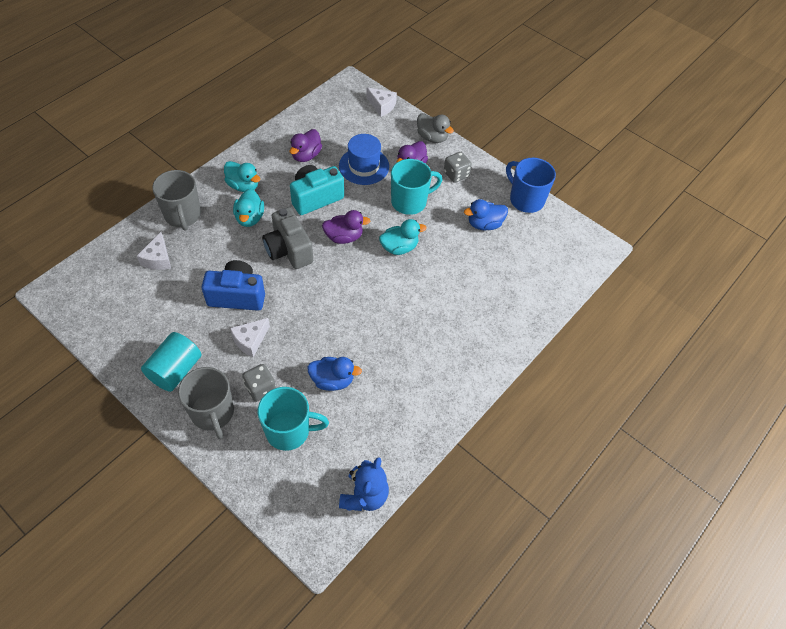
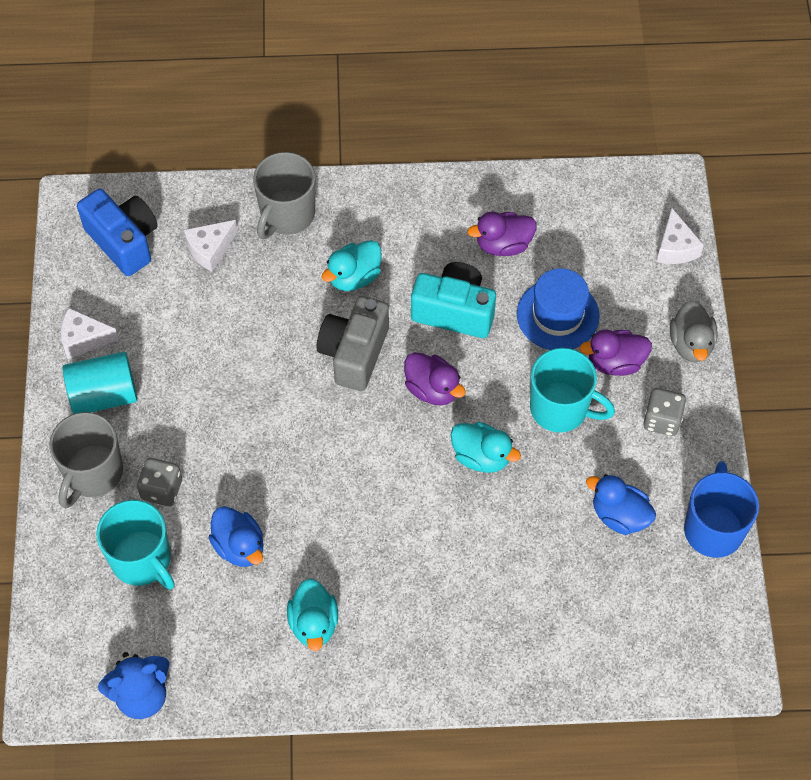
camera: 50 degrees right, 5 degrees up
(237, 295) = (245, 363): blue camera -> blue camera (124, 241)
(243, 186) = (389, 229): turquoise duck -> turquoise duck (314, 624)
(250, 341) = (205, 427): white cheese -> white cheese (84, 339)

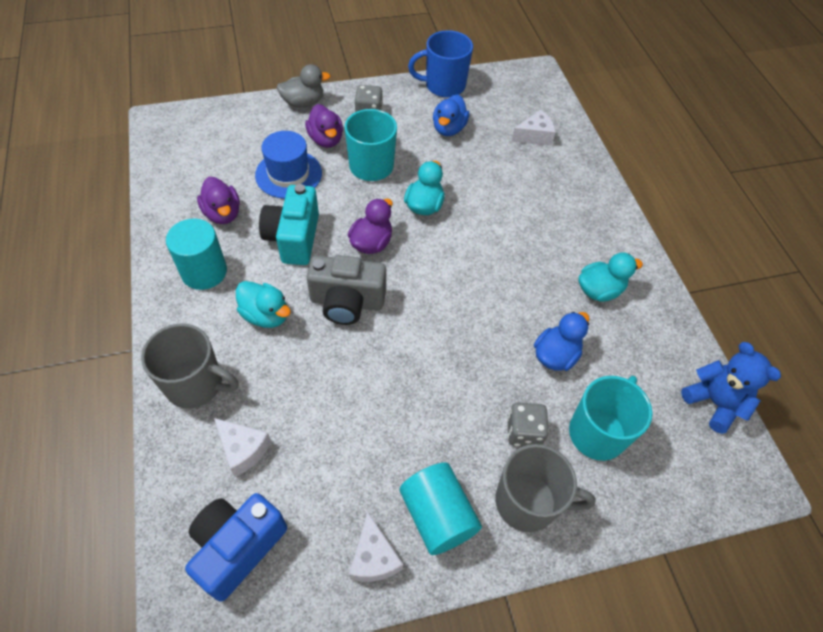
camera: 105 degrees left, 5 degrees down
(422, 225) = (204, 271): none -> turquoise cylinder
(675, 247) = (219, 115): white cheese -> white cheese (534, 136)

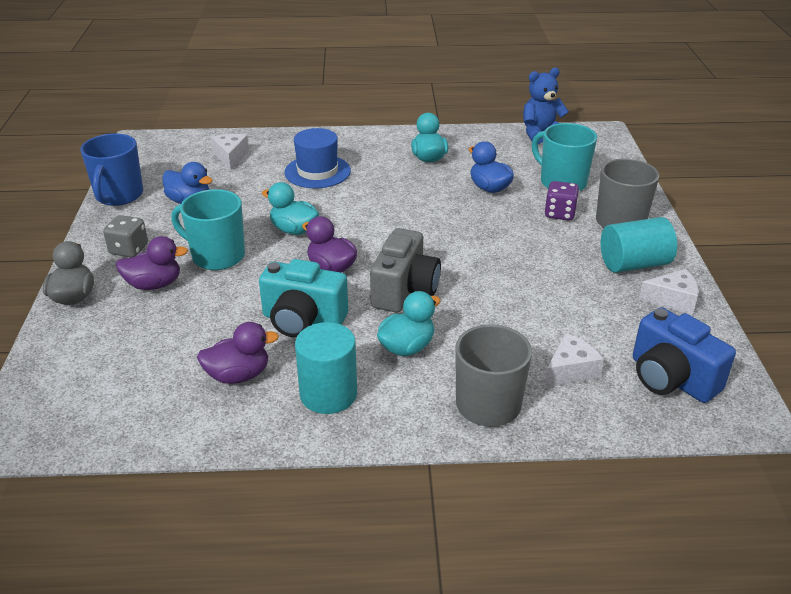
camera: 75 degrees left, 20 degrees down
(288, 174) = (197, 317): blue hat -> blue hat (317, 172)
(523, 432) = (560, 214): grey dice -> purple dice

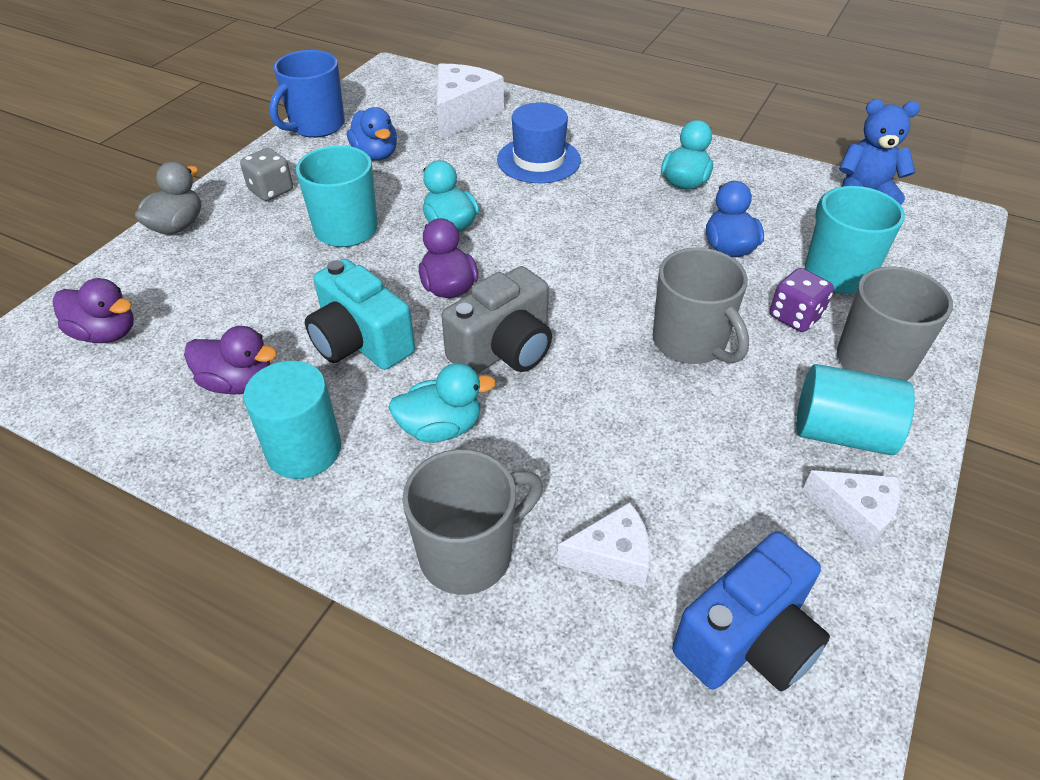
camera: 30 degrees right, 10 degrees up
(154, 284) = (258, 240): purple duck -> purple duck (106, 333)
(231, 157) = (462, 114): white cheese -> white cheese, size x1.65
(514, 247) = (691, 343): none -> grey mug
(671, 378) = (747, 639): blue camera -> blue camera turned 120 degrees counterclockwise

